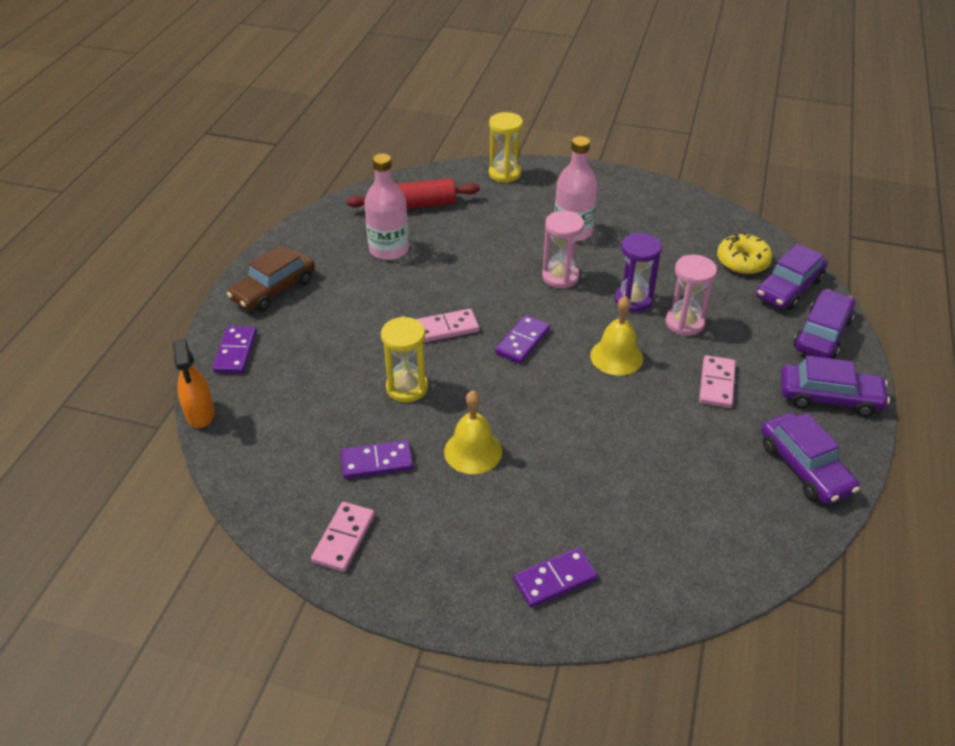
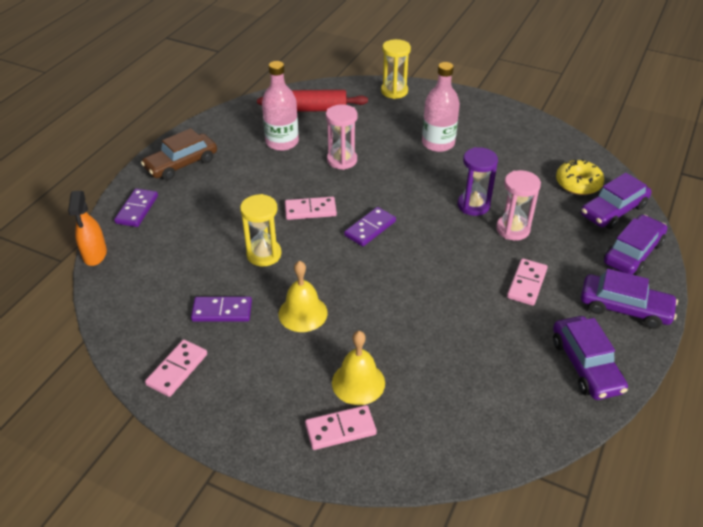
camera: 10 degrees right, 0 degrees up
(555, 580) = (340, 429): purple domino -> pink domino
(560, 277) = (417, 179): pink hourglass -> pink hourglass (342, 160)
(616, 356) = (446, 250): yellow bell -> yellow bell (358, 382)

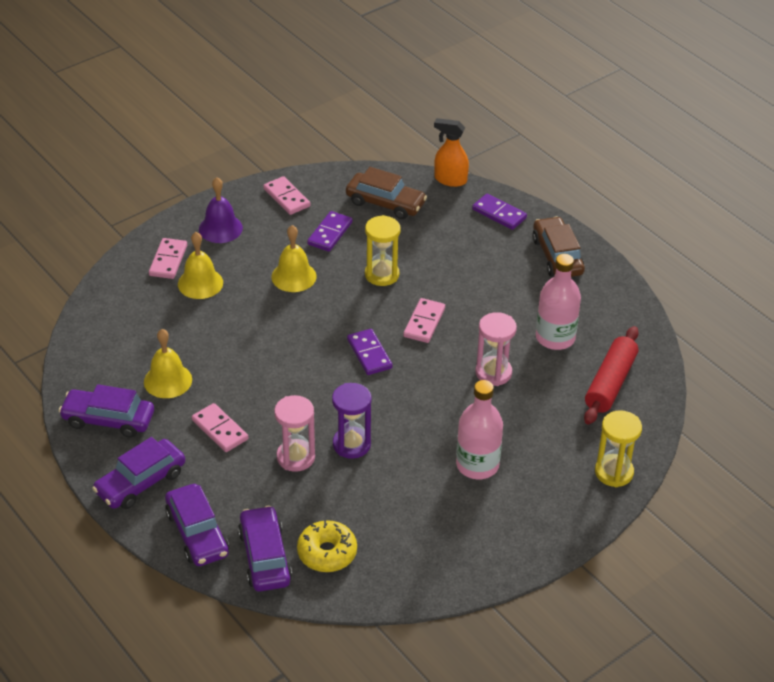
camera: 115 degrees right, 0 degrees up
(153, 287) = (385, 203): none -> brown car
(260, 406) = (220, 228): none -> purple bell
(504, 345) = (168, 380): none -> yellow bell

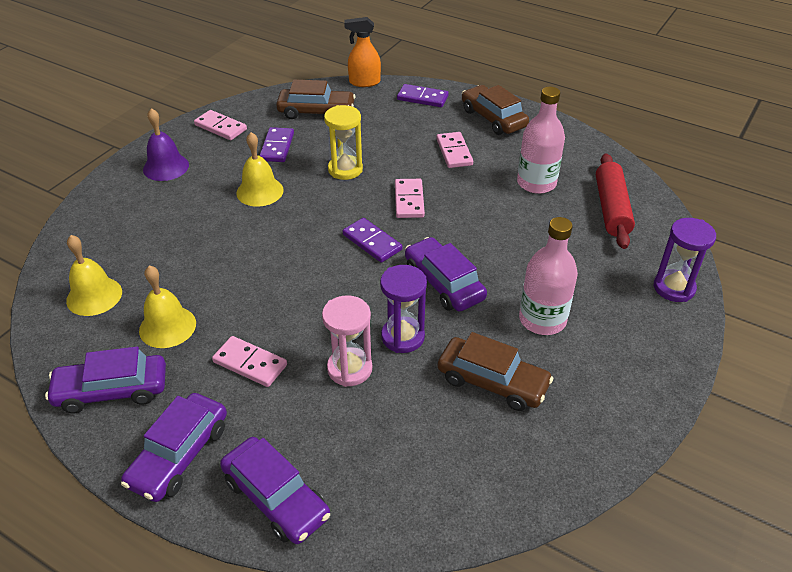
camera: 20 degrees left, 0 degrees up
(168, 260) = (122, 208): pink domino -> pink domino (454, 152)
(200, 283) = (165, 220): yellow bell -> yellow bell (94, 296)
(265, 557) = (372, 500): purple car -> purple car (444, 283)
(327, 553) = (442, 470): yellow donut -> none
(404, 502) = (492, 382): none -> brown car
(493, 373) = (501, 228): pink hourglass -> none
(614, 472) = (674, 288): yellow hourglass -> purple hourglass

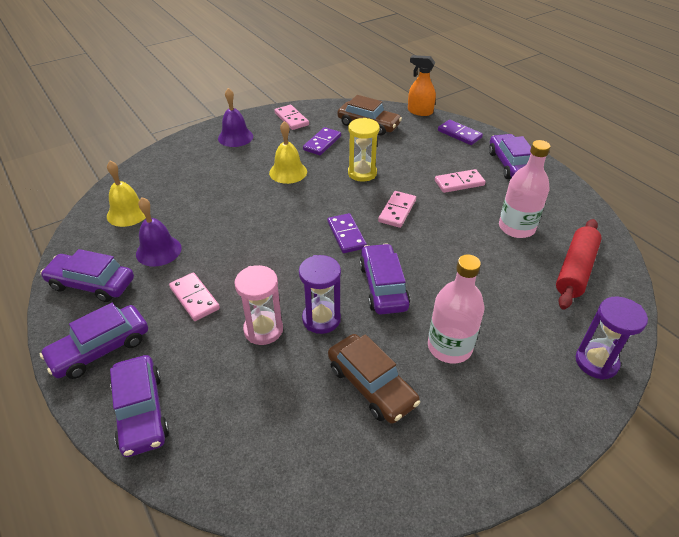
camera: 25 degrees right, 0 degrees up
(167, 326) = (158, 250): yellow bell -> purple bell
(454, 152) = (459, 183): pink domino -> pink domino turned 60 degrees clockwise
(493, 118) = (510, 164): brown car -> purple car

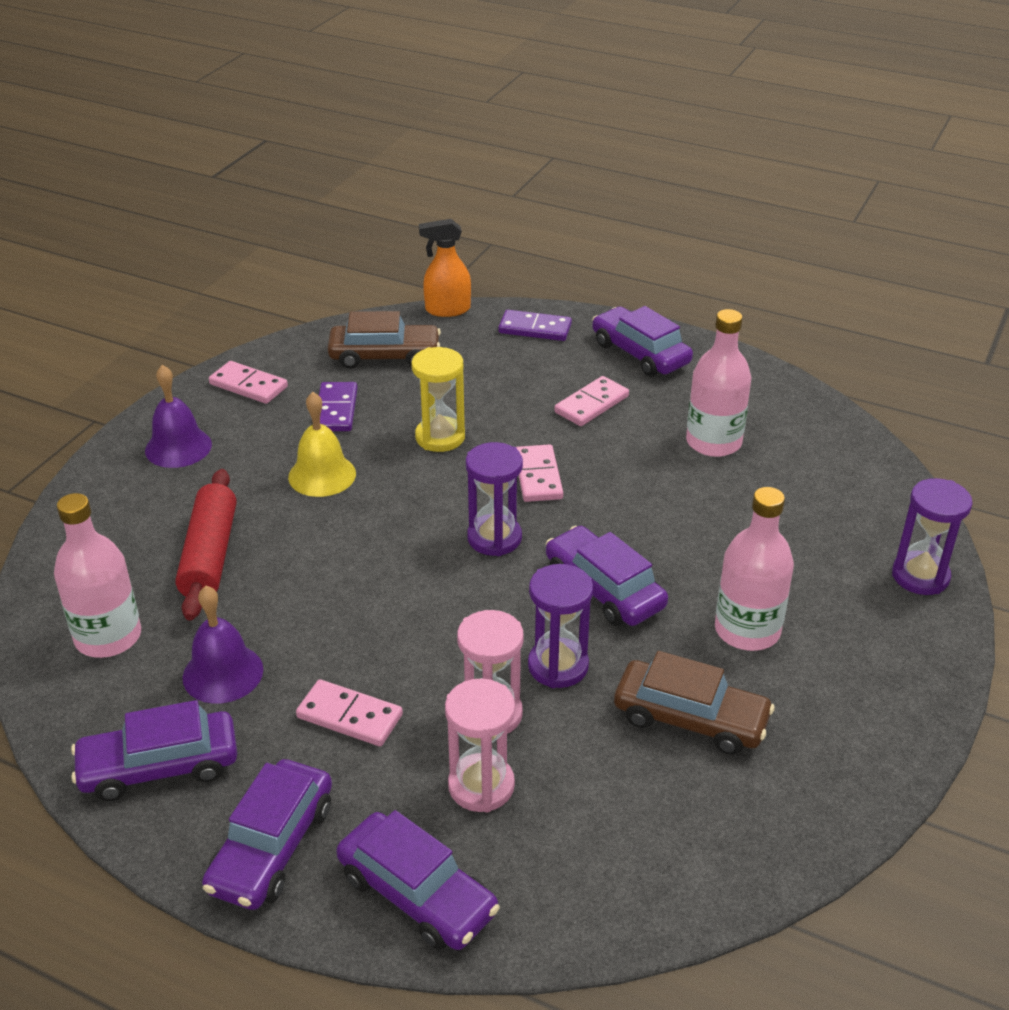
camera: 30 degrees left, 5 degrees down
(128, 213) = (108, 637): yellow bell -> pink bottle
(224, 367) = (481, 786): none -> pink hourglass
(346, 235) = (494, 538): purple domino -> purple hourglass
(575, 270) = (822, 472): red rolling pin -> red rolling pin (210, 555)

